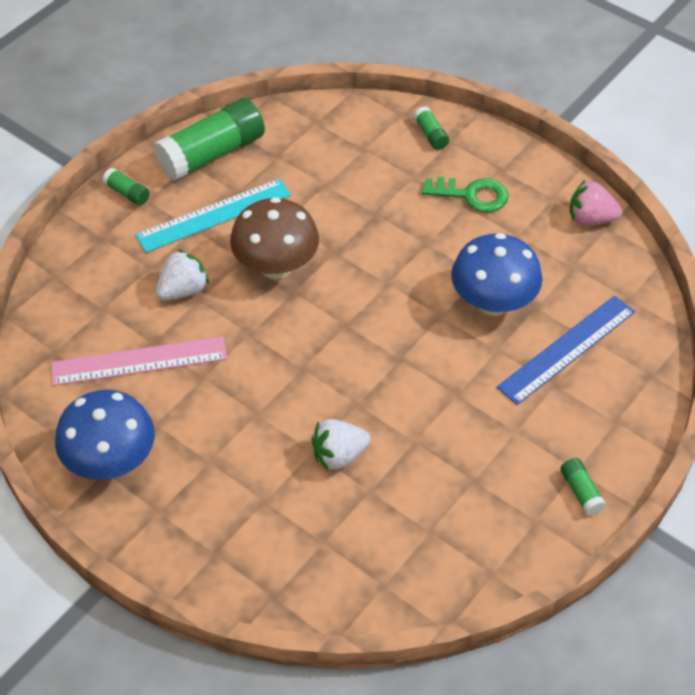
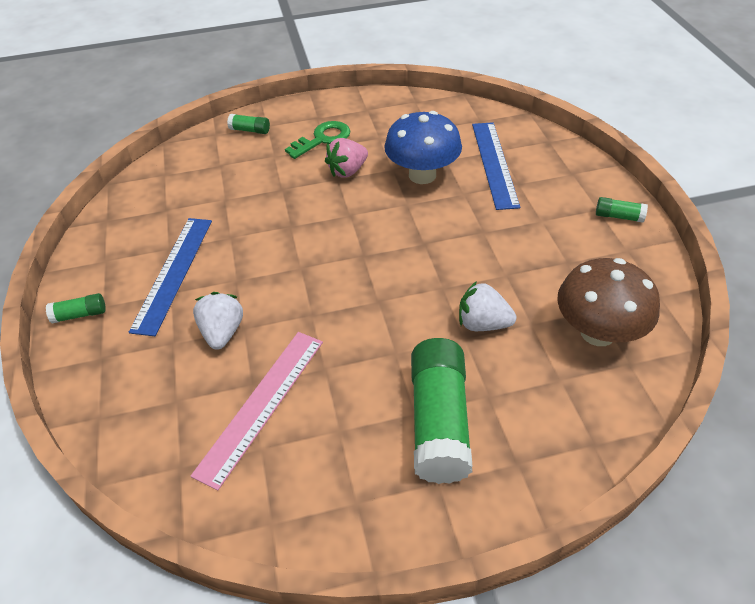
camera: 50 degrees left, 5 degrees down
(111, 461) = (350, 490): blue mushroom -> none
(212, 153) = (114, 242): green glue stick -> green glue stick (439, 422)
(214, 215) = (173, 273): turquoise ruler -> blue ruler
(276, 266) = (266, 264): brown mushroom -> brown mushroom (598, 332)
(339, 455) = (482, 323): white strawberry -> white strawberry turned 90 degrees clockwise
(590, 218) = (401, 104): pink strawberry -> pink strawberry (347, 171)

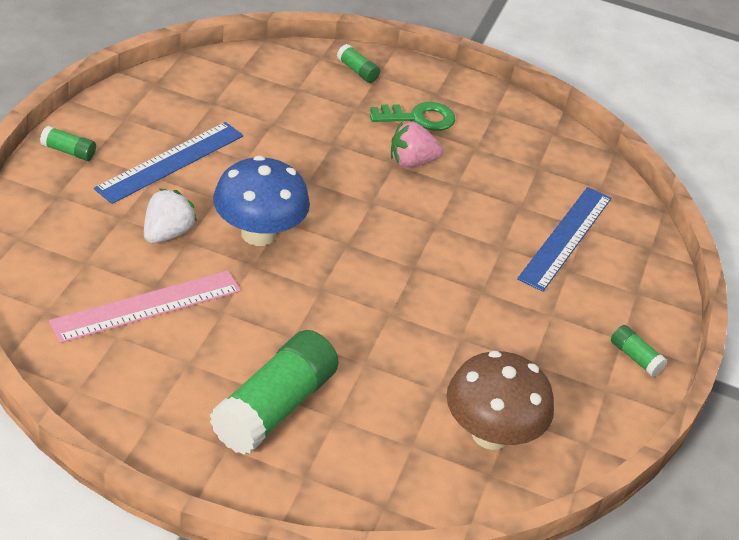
camera: 25 degrees right, 5 degrees down
(422, 175) = (480, 207): blue mushroom -> blue mushroom (258, 234)
(482, 323) = (393, 362): white strawberry -> none

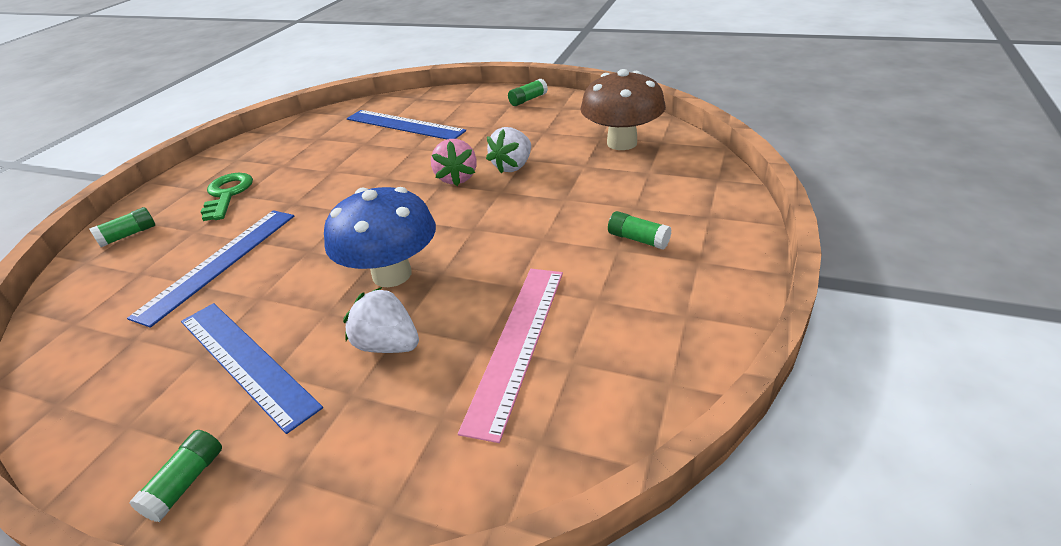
camera: 80 degrees left, 5 degrees down
(147, 306) = (517, 344): pink ruler -> pink ruler turned 45 degrees clockwise
(274, 408) = (638, 239): green glue stick -> green glue stick, size x0.44
(301, 130) = (219, 263): none -> blue ruler
(411, 162) = (293, 194): pink strawberry -> pink strawberry (457, 178)
(443, 327) = (513, 166): none -> white strawberry

